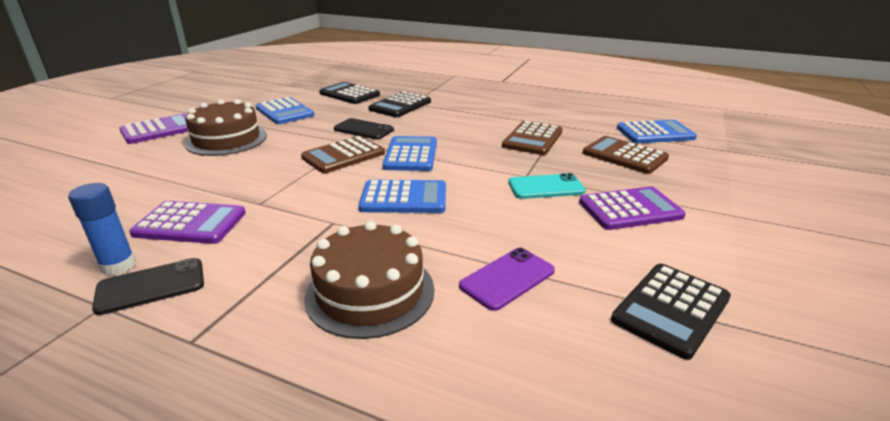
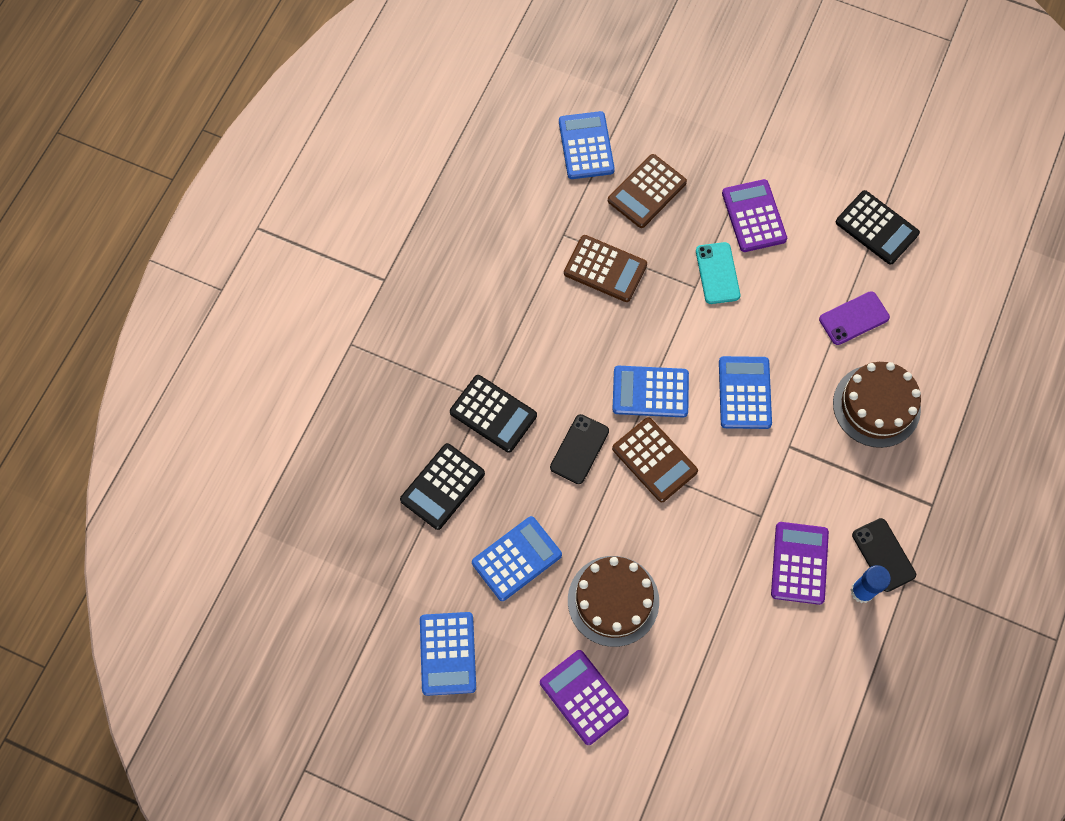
camera: 90 degrees left, 40 degrees up
(232, 96) = (447, 653): none -> blue calculator
(507, 278) = (854, 318): purple phone -> purple phone turned 75 degrees counterclockwise

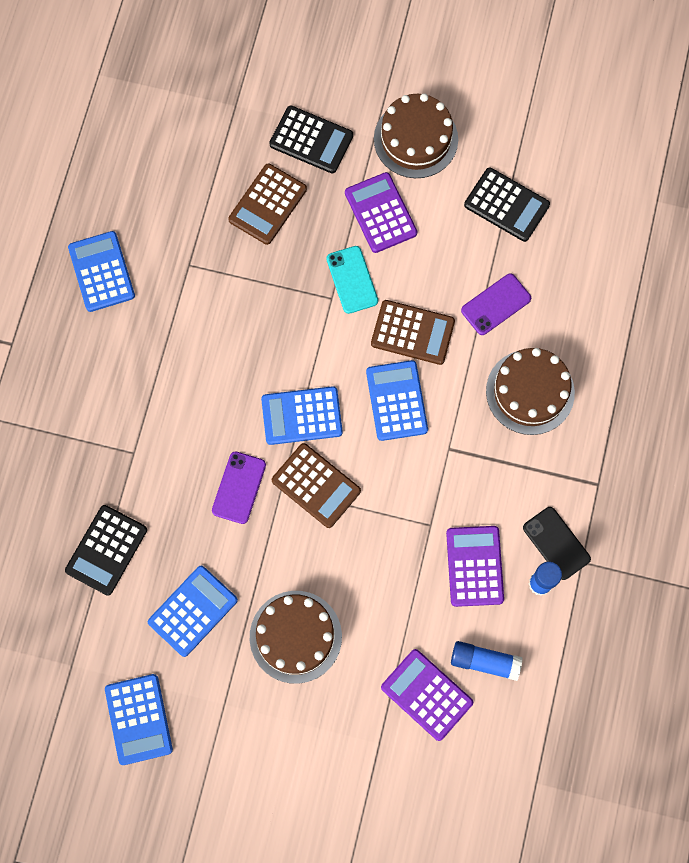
camera: 10 degrees left, 5 degrees up
(493, 414) = (146, 466): black calculator -> black calculator (311, 140)
(579, 449) = (239, 487): black phone -> purple phone
(584, 697) = (280, 738): purple calculator -> purple calculator (427, 694)
(586, 146) = (198, 165): blue calculator -> blue calculator (101, 272)
(605, 269) = (237, 294): brown calculator -> brown calculator (412, 333)
(796, 657) = (484, 661): none -> blue glue stick
(797, 154) = (416, 139): none -> brown cake

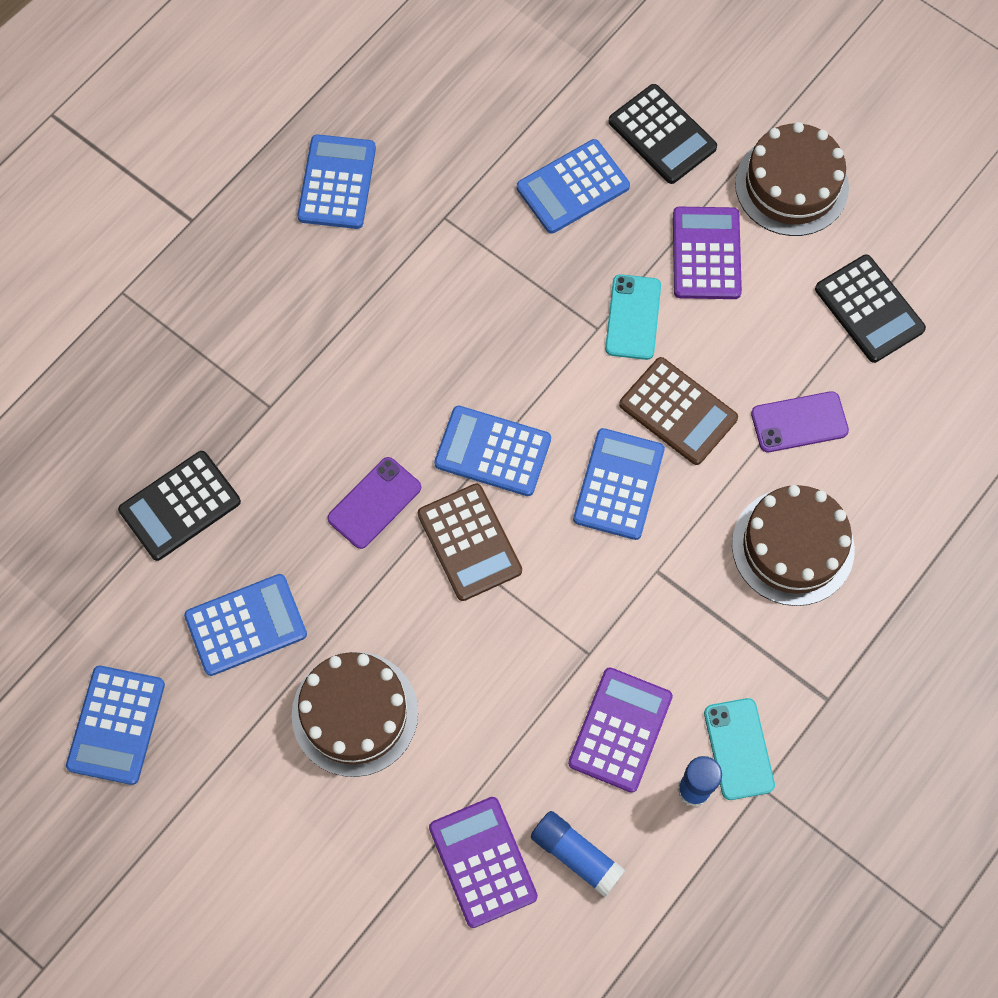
camera: 25 degrees right, 5 degrees down
(267, 204) = (572, 187): brown calculator -> blue calculator
(556, 543) = (738, 749): black phone -> turquoise phone

